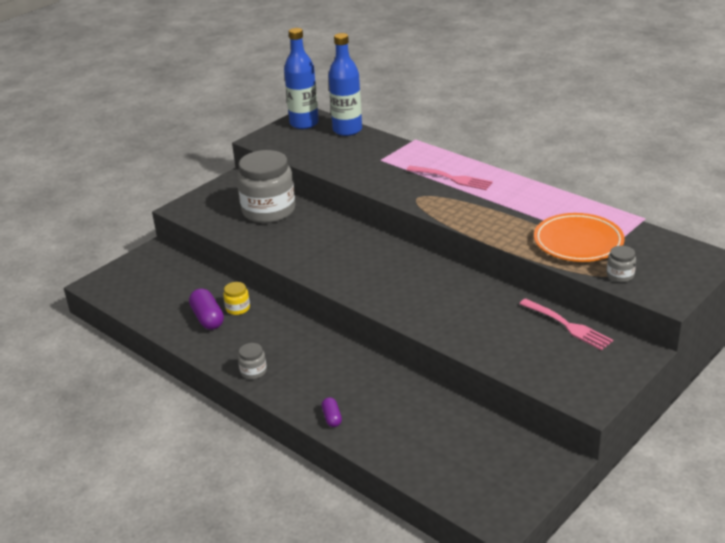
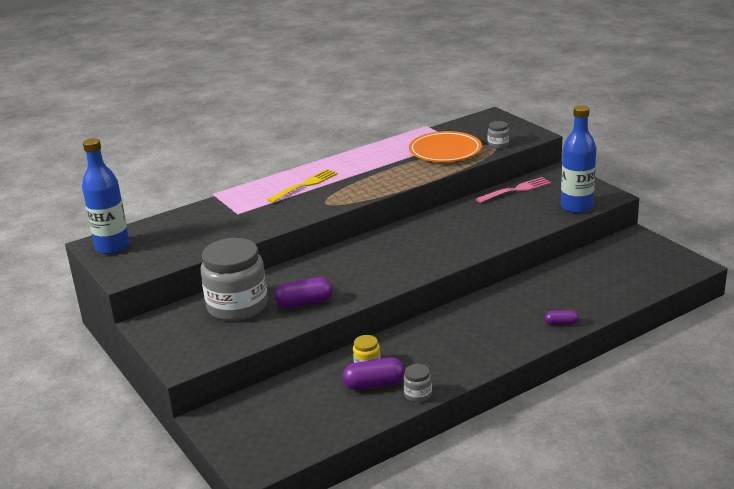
camera: 75 degrees left, 5 degrees down
(253, 371) = (479, 360): grey jar -> grey jar (418, 394)
(280, 241) = (304, 303): none -> purple capsule
(347, 130) = (156, 224): blue bottle -> blue bottle (576, 207)
(452, 178) = (305, 185): pink fork -> yellow fork

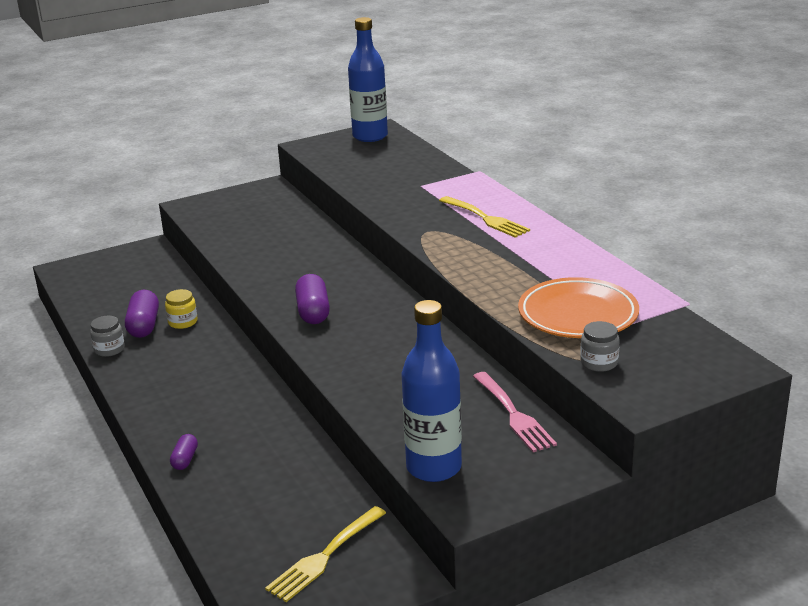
camera: 95 degrees right, 0 degrees up
(237, 306) = (276, 223): grey jar -> none
(304, 303) = (262, 256): purple capsule -> purple capsule (313, 312)
(632, 260) = (324, 557): none -> yellow fork

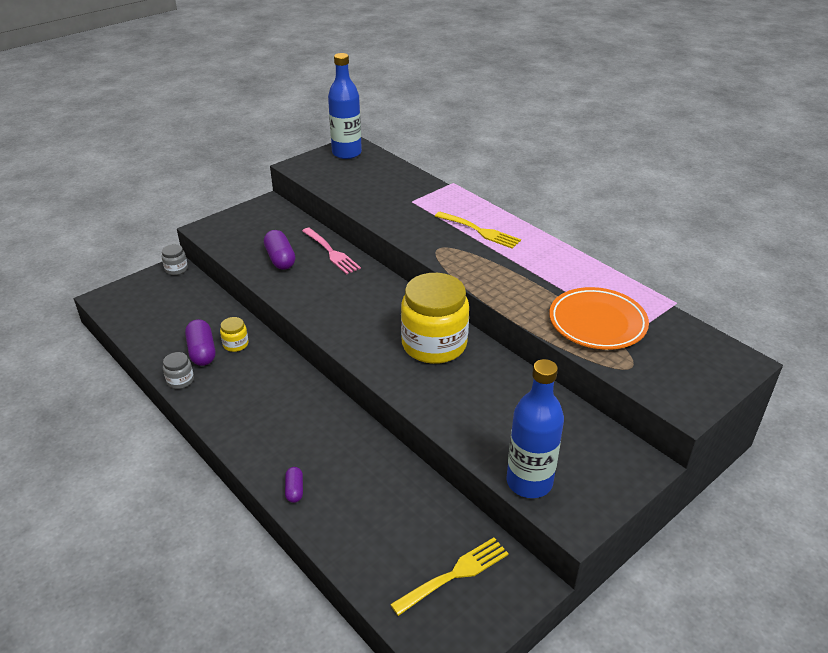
camera: 15 degrees left, 10 degrees up
(313, 312) = (361, 331): purple capsule -> purple capsule (280, 259)
(324, 557) = (455, 574): yellow fork -> yellow fork turned 150 degrees counterclockwise
(390, 331) = (434, 344): none -> yellow jar
(514, 415) = (570, 418): pink fork -> pink fork (331, 252)
(599, 362) = (636, 370): grey jar -> grey jar (176, 269)

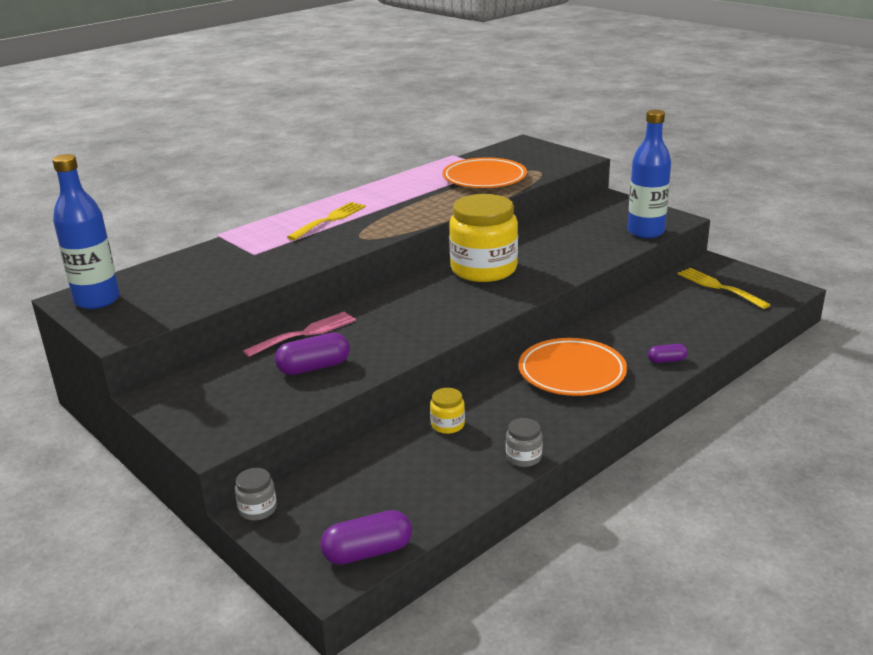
camera: 90 degrees left, 10 degrees down
(202, 351) = (464, 449): purple capsule -> purple capsule (368, 552)
(290, 419) = (572, 373): none -> orange plate

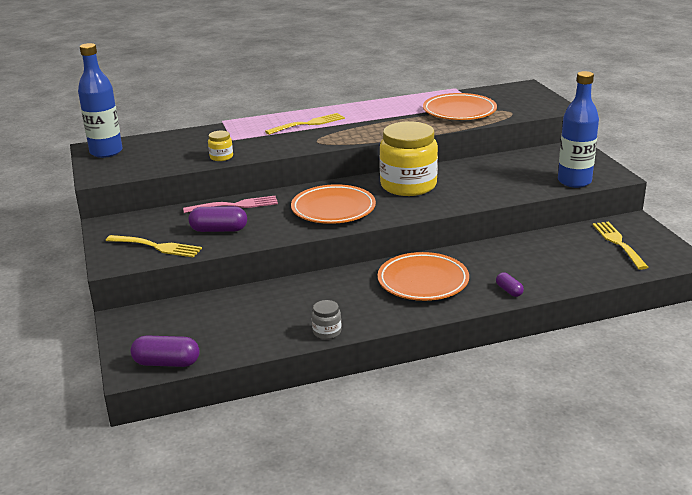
camera: 25 degrees right, 0 degrees up
(253, 406) = (157, 247): none -> yellow fork
(258, 509) = (125, 317): grey jar -> none
(427, 313) = (333, 209): none -> orange plate
(448, 425) = (295, 296): yellow jar -> yellow jar (221, 157)
(667, 360) = (509, 291): purple capsule -> purple capsule turned 45 degrees clockwise

